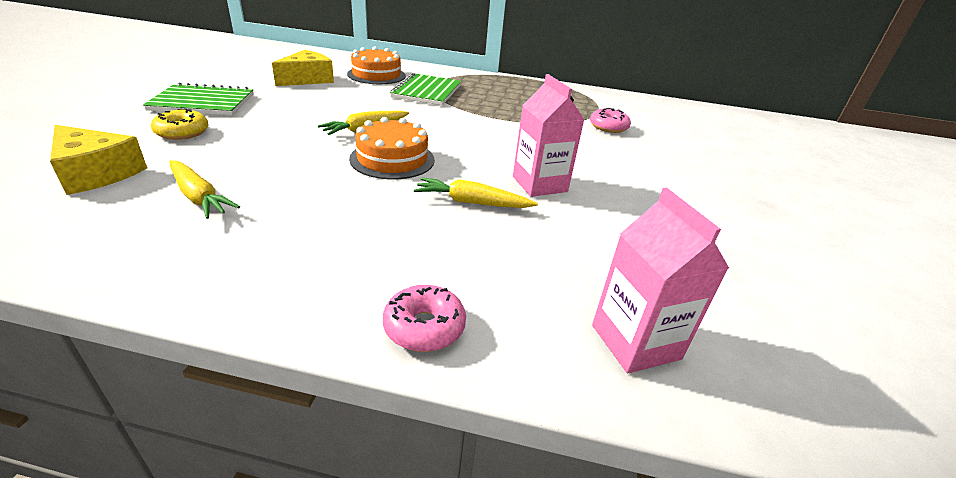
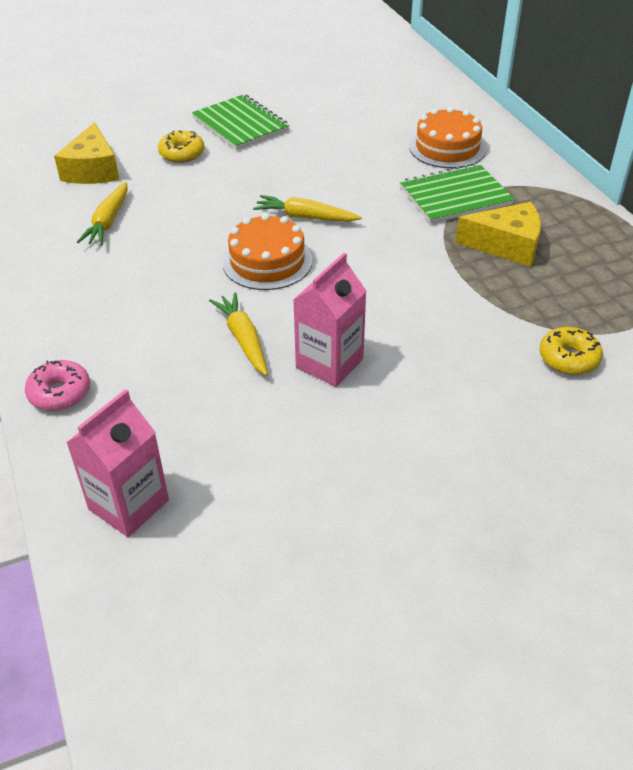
camera: 60 degrees right, 10 degrees up
(307, 79) = (367, 127): yellow cheese -> yellow cheese (506, 245)
(608, 127) = (568, 358): pink donut -> yellow donut

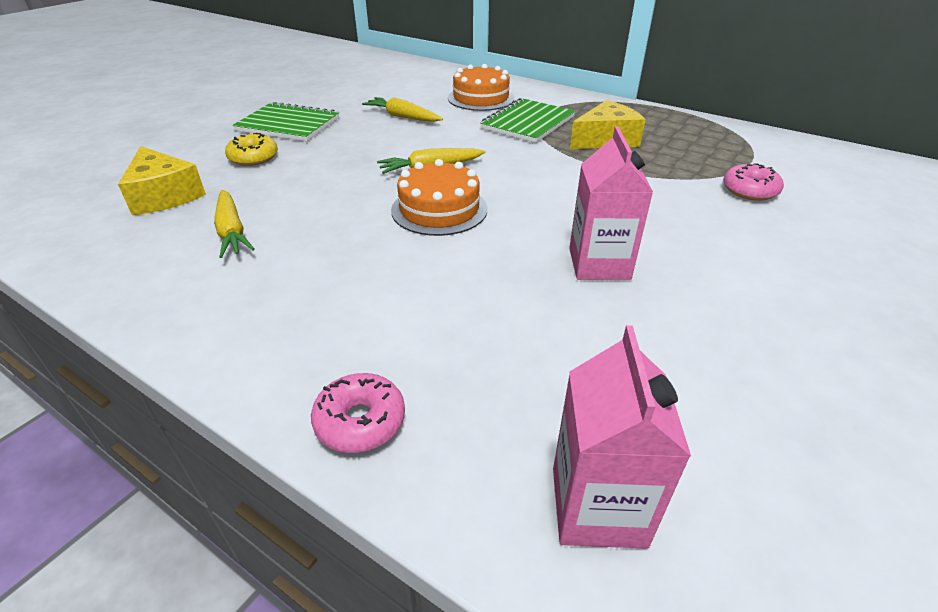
camera: 35 degrees left, 5 degrees down
(243, 339) = (499, 277): yellow carrot -> yellow carrot (402, 117)
(568, 358) = (749, 190): yellow donut -> pink donut

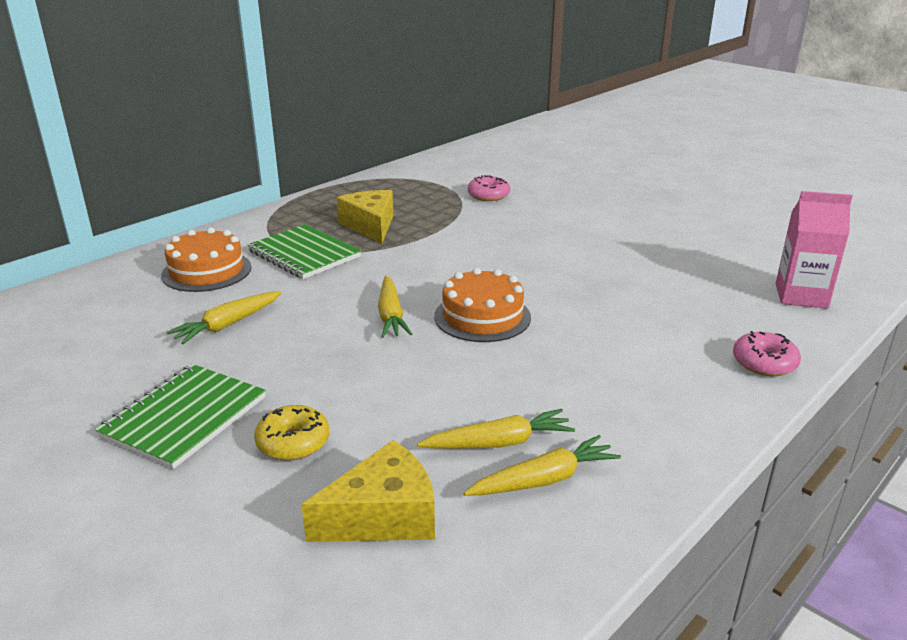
camera: 80 degrees left, 10 degrees down
(177, 254) = (544, 479): none -> yellow carrot
(599, 264) = (582, 261): pink carton -> none

